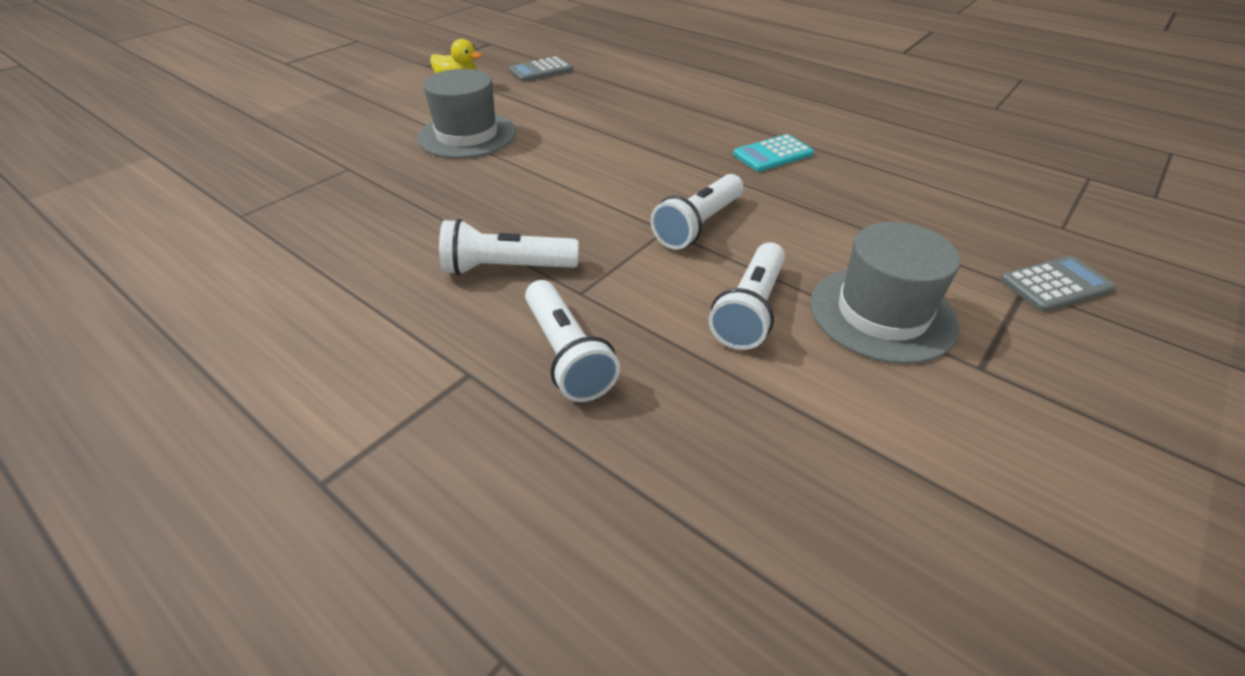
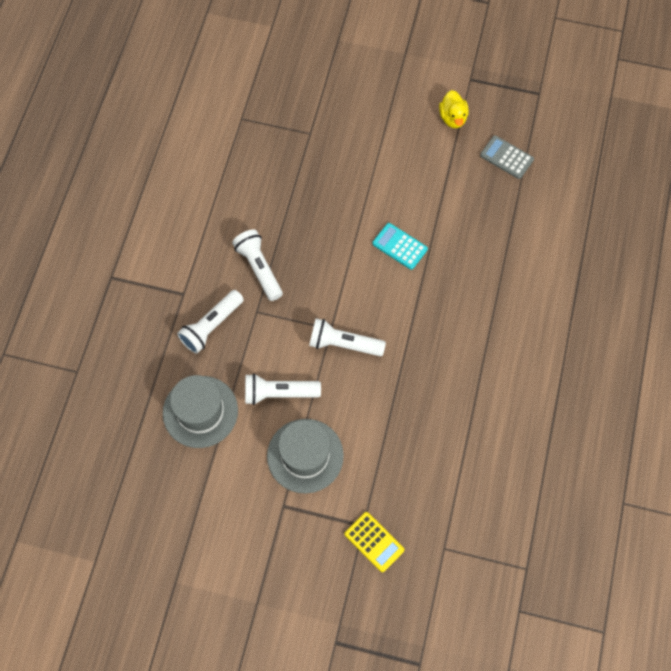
camera: 65 degrees right, 25 degrees up
(467, 135) = (381, 170): grey hat -> grey hat (200, 411)
(773, 154) = (453, 360): turquoise calculator -> turquoise calculator (399, 246)
(1055, 284) = (374, 542): grey calculator -> yellow calculator

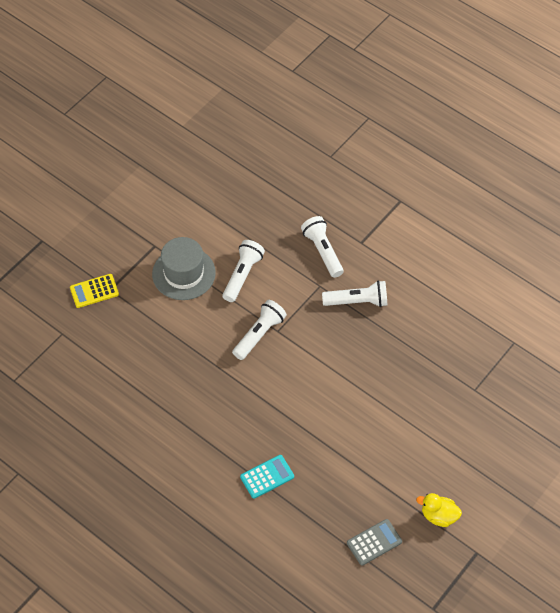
camera: 115 degrees right, 10 degrees down
(200, 411) = (256, 220): grey hat -> none
(399, 246) = (326, 412): turquoise calculator -> turquoise calculator (267, 477)

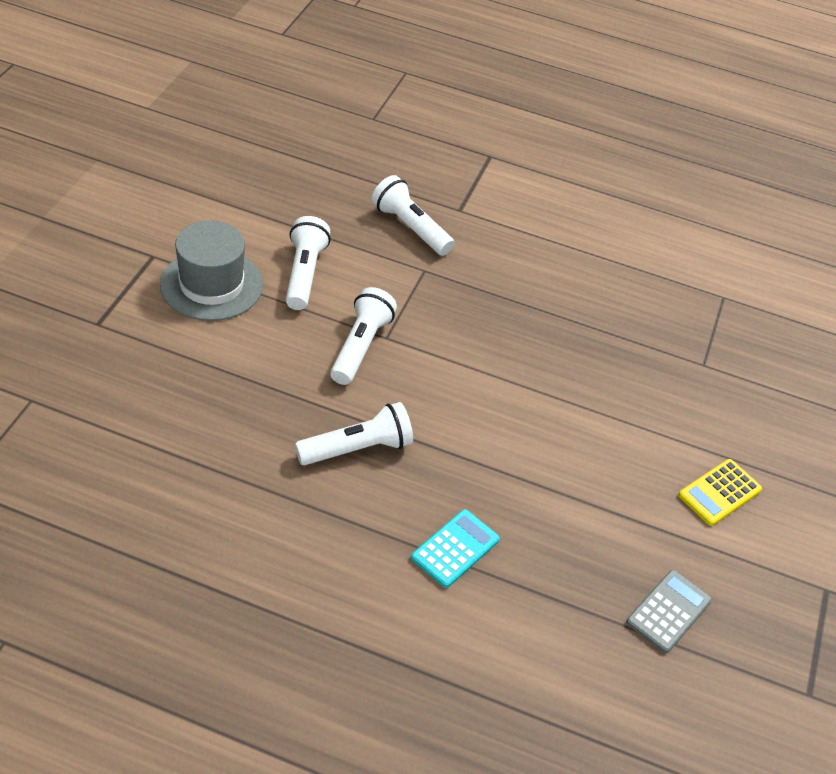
camera: 25 degrees left, 10 degrees down
(94, 291) = (71, 330): yellow calculator -> yellow calculator (719, 492)
(357, 301) = (487, 281): white flashlight -> white flashlight (357, 448)
(438, 516) = (744, 548): yellow duck -> none

